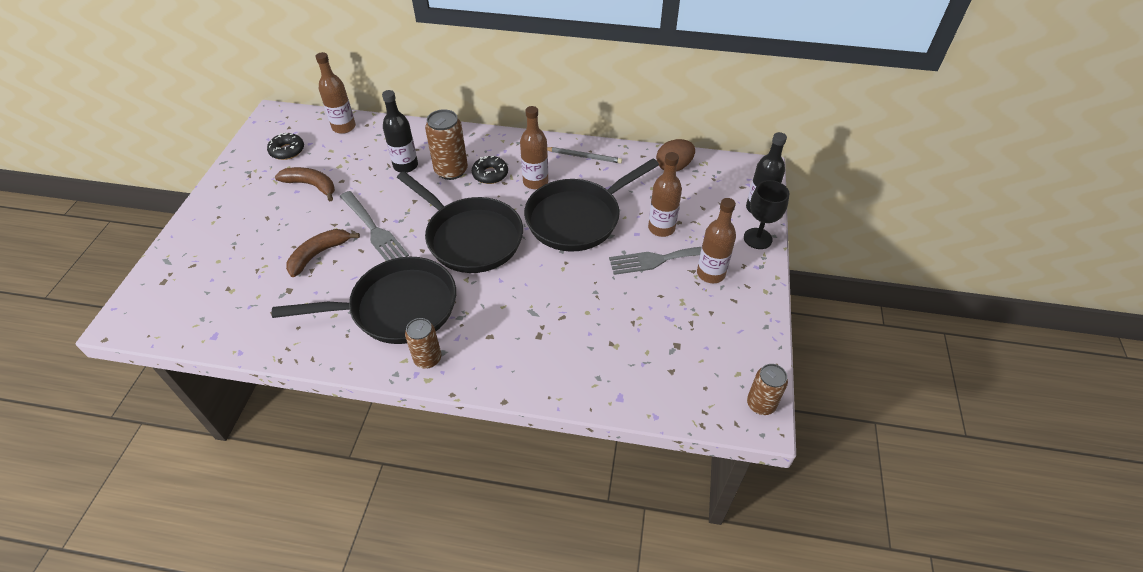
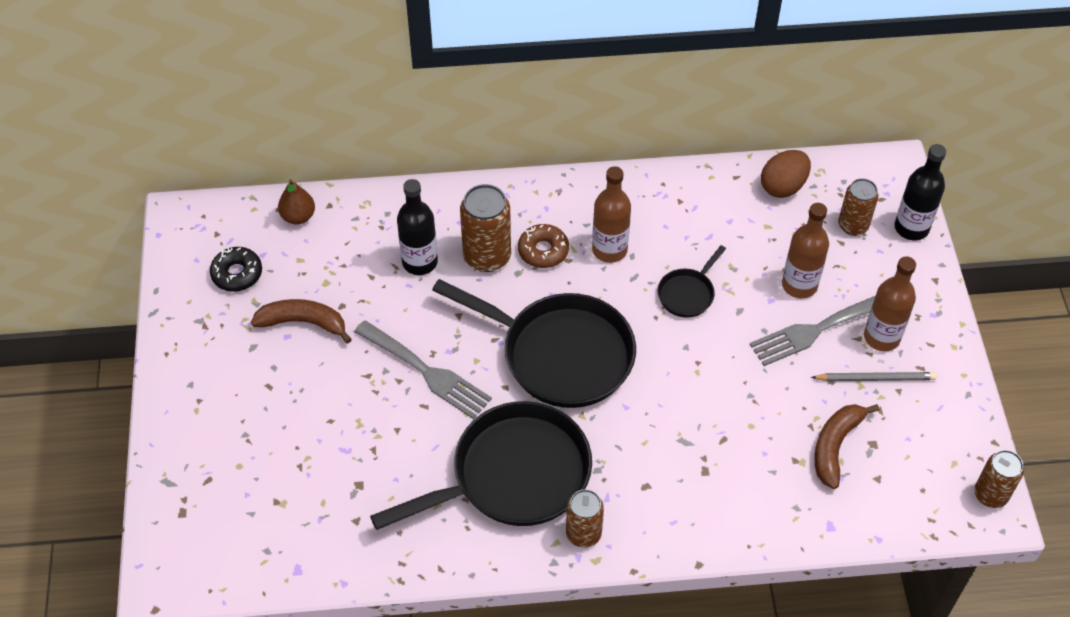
camera: 15 degrees left, 5 degrees up
(318, 254) = (371, 425): brown banana -> brown banana (835, 446)
(344, 127) = (298, 216): brown bottle -> brown pear
(490, 174) = (543, 251): black donut -> brown donut
(578, 218) = (688, 293): black pan -> black pan, size x0.45
(583, 156) = (658, 195): grey pencil -> grey pencil (875, 378)
(715, 199) = (853, 225): none -> brown can
(757, 238) = (923, 273): black goblet -> none

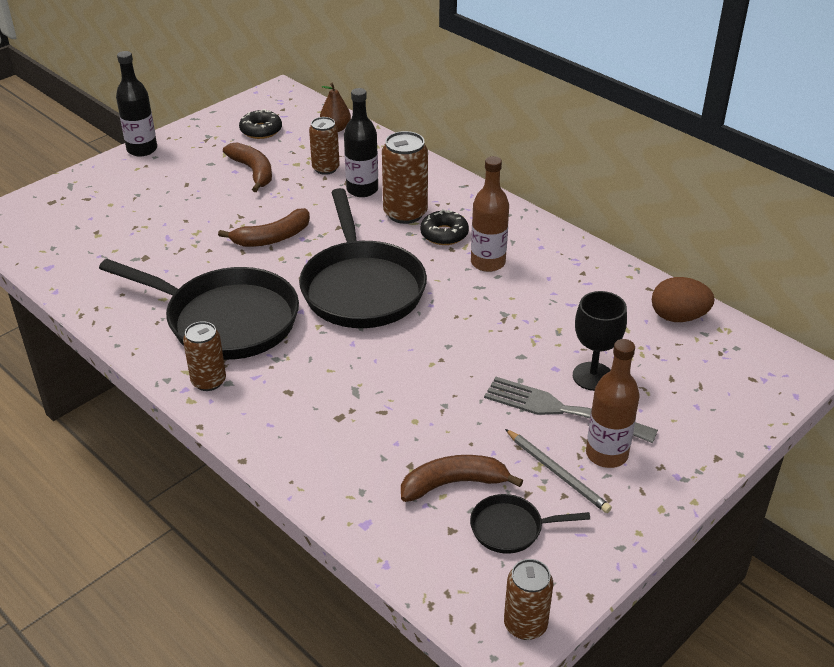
camera: 50 degrees right, 15 degrees down
(426, 372) = (272, 238): grey fork -> brown banana
(543, 251) = (444, 234): brown donut -> black donut
(688, 293) = (500, 321): black pan -> black pan (511, 528)
(799, 285) = (592, 376): brown bottle -> black goblet
(853, 225) = (699, 376): brown can -> brown can (325, 168)
(911, 228) = (750, 413): black bottle -> black bottle (142, 149)

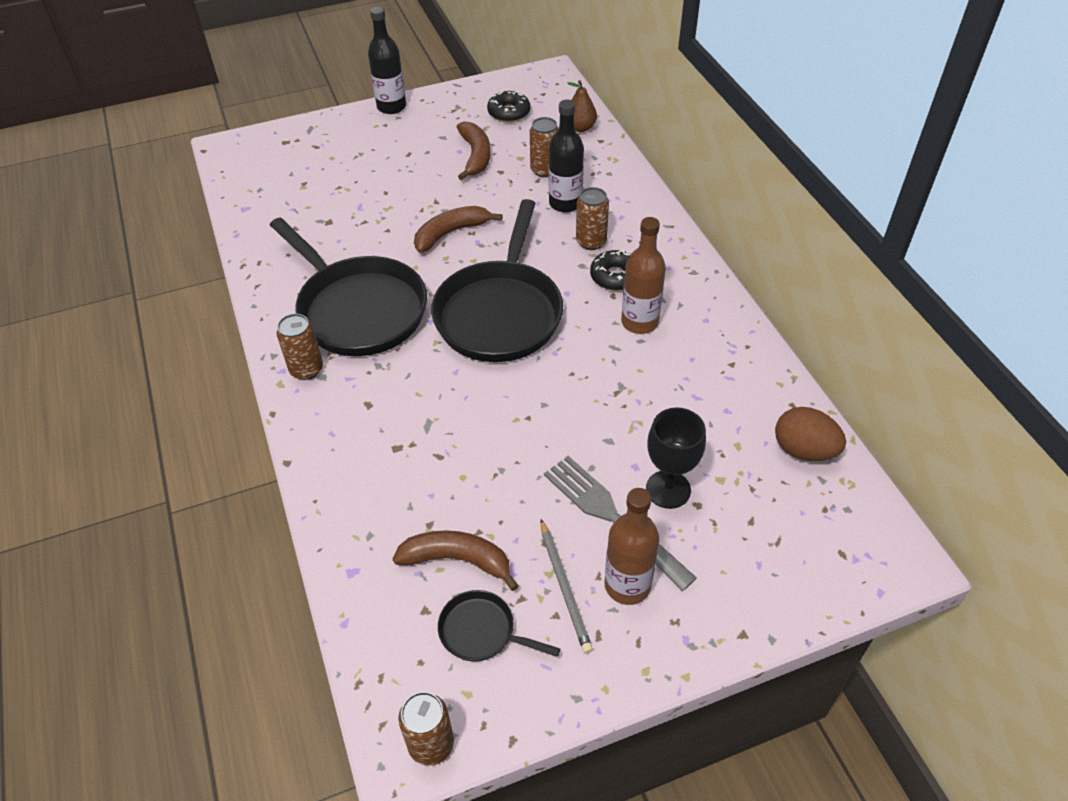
camera: 25 degrees right, 10 degrees up
(272, 238) = (451, 233): brown banana -> brown banana turned 150 degrees clockwise
(405, 213) = (591, 242): brown can -> brown can, size x0.66

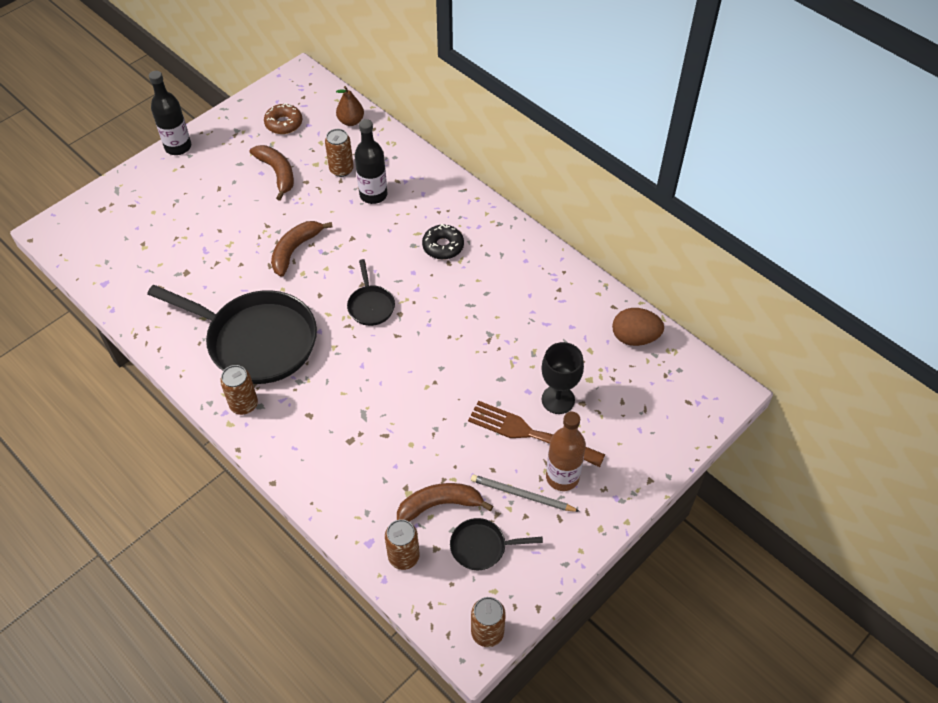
camera: 25 degrees left, 5 degrees up
(500, 312) = (370, 305): black pan -> black pan, size x0.45
(509, 112) = (284, 123): black donut -> brown donut
(564, 587) = (522, 495): grey pencil -> grey pencil turned 150 degrees clockwise
(591, 242) = (410, 222): brown can -> brown can (403, 557)
(612, 517) = (530, 433): grey fork -> brown fork
(639, 322) = (479, 278): brown bottle -> none

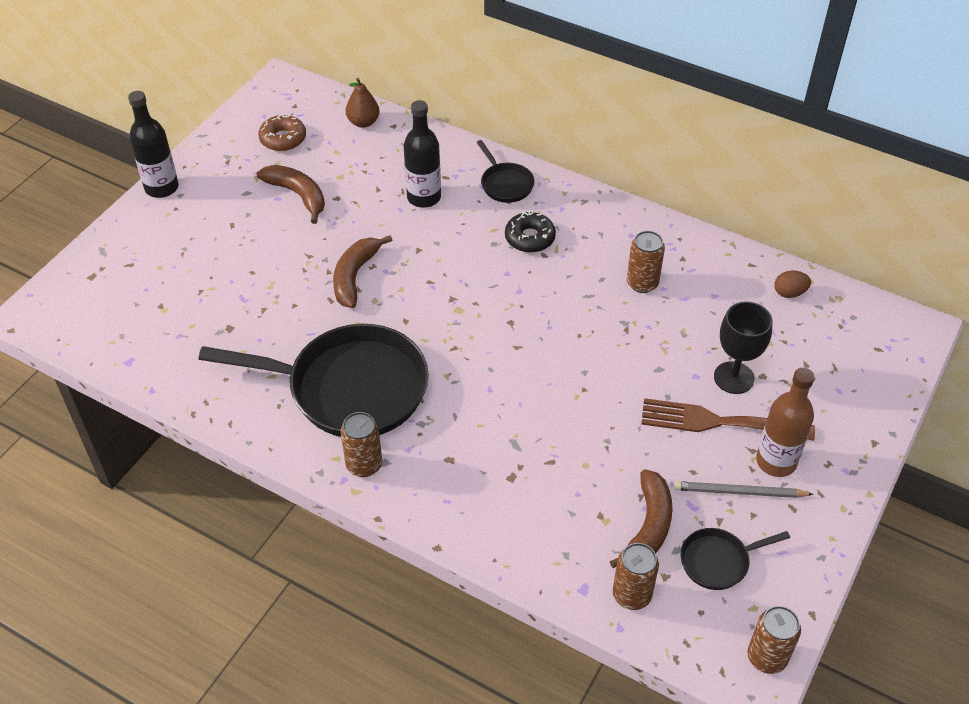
camera: 15 degrees left, 5 degrees down
(341, 169) = (374, 177): brown can -> brown can (642, 283)
(370, 305) = (472, 320): black pan -> black pan (505, 184)
(439, 505) = (648, 526): brown banana -> brown banana turned 135 degrees clockwise
(634, 338) = (789, 293): brown egg -> brown egg, size x0.60

